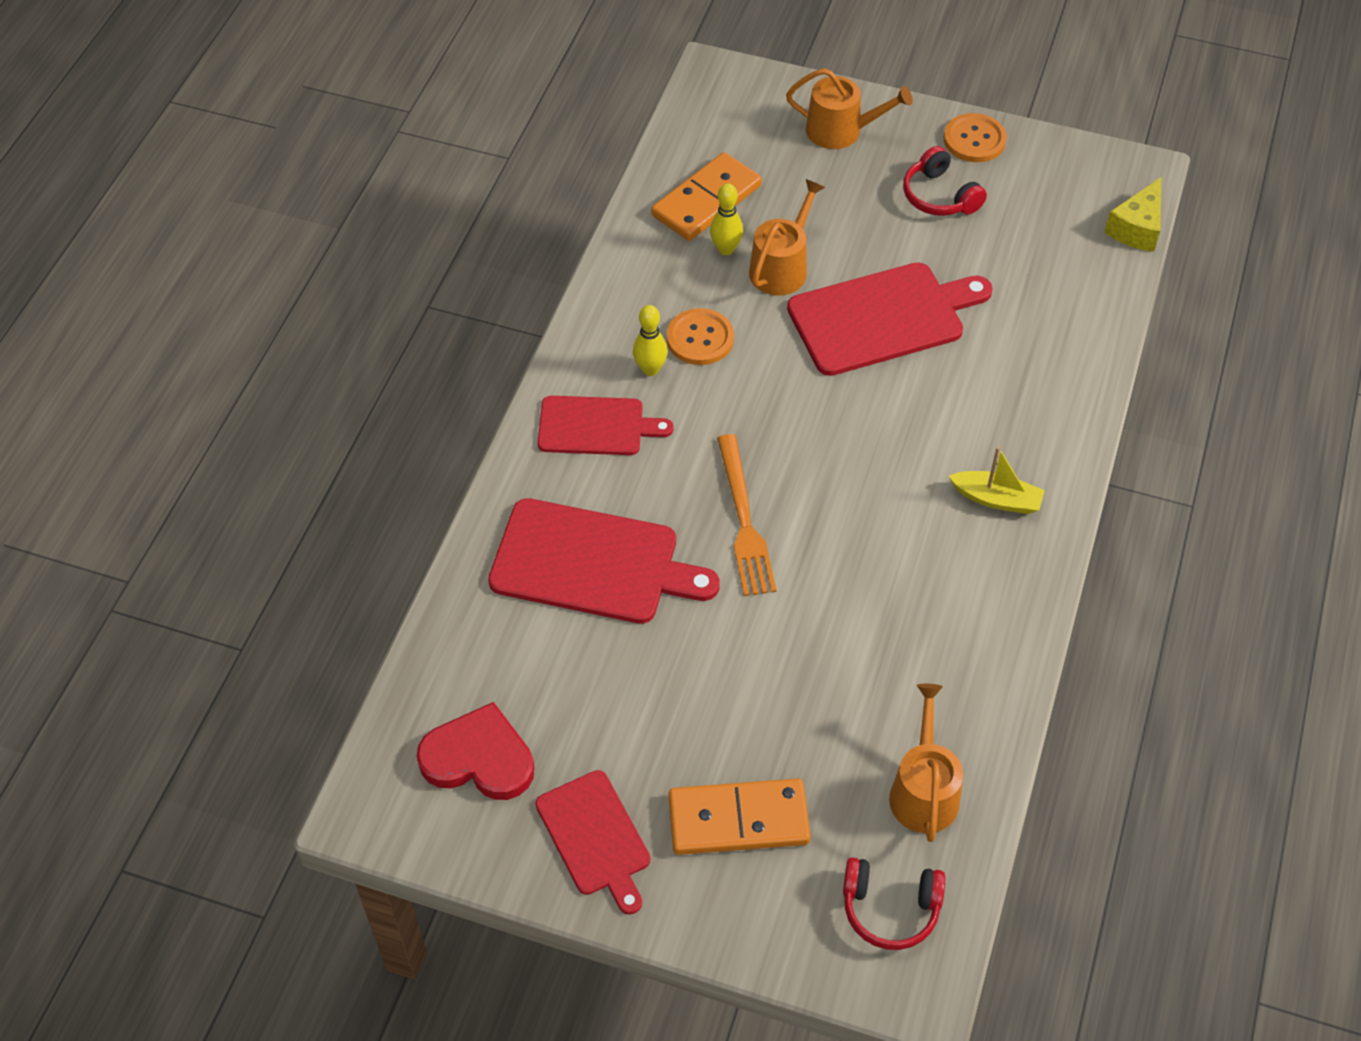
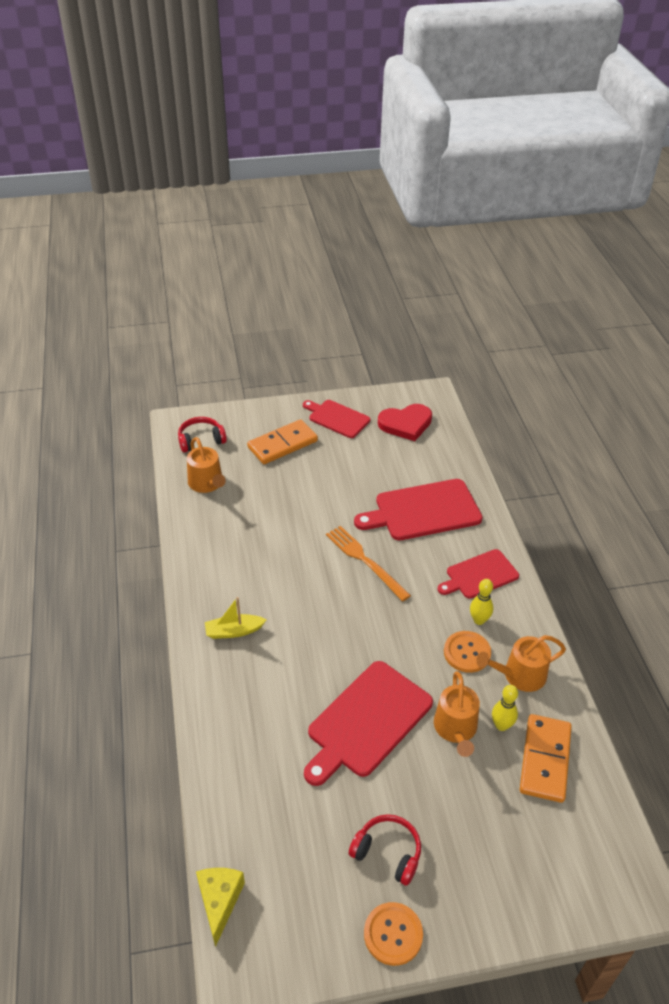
camera: 150 degrees right, 10 degrees down
(841, 131) = (502, 884): orange watering can -> orange watering can (520, 675)

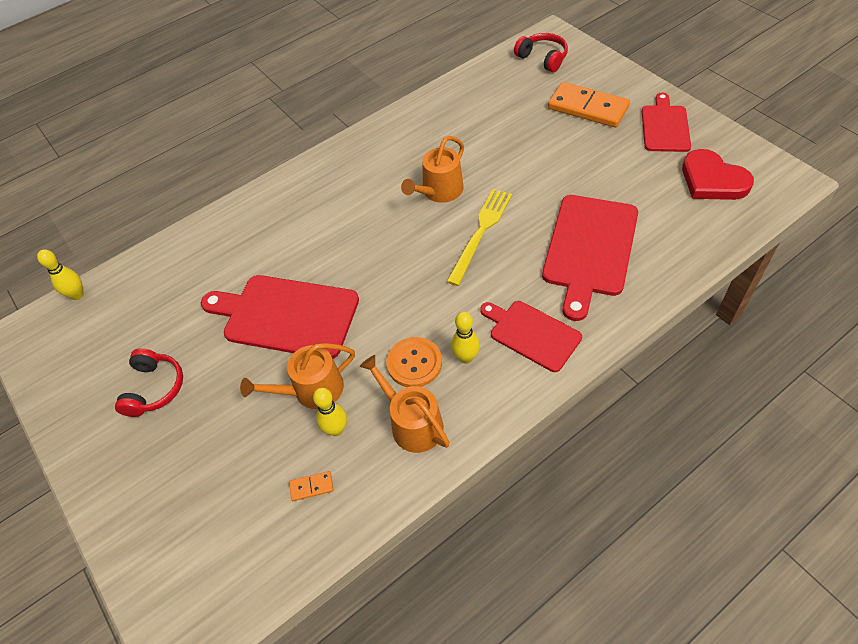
camera: 70 degrees right, 10 degrees up
(207, 483) = (492, 87): orange watering can -> orange watering can (439, 191)
(219, 901) = (77, 295): yellow cheese -> yellow bowling pin
(234, 631) = (335, 183): yellow boat -> none
(365, 561) = (480, 232): orange fork -> yellow fork
(393, 934) = (78, 424): orange button -> none
(423, 511) = (589, 249): red cutting board -> red cutting board turned 120 degrees counterclockwise
(545, 760) = (311, 487): orange domino -> orange domino, size x0.41

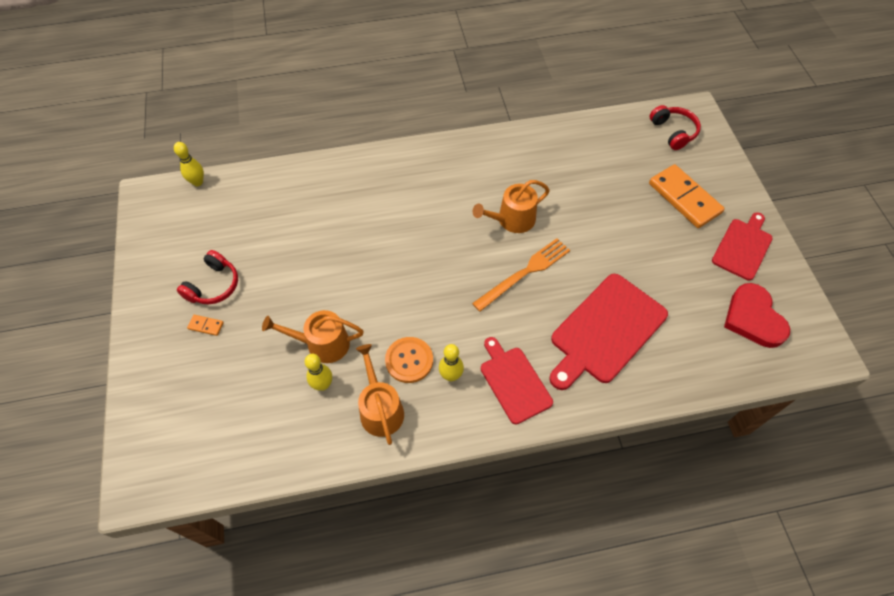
camera: 20 degrees right, 5 degrees up
(286, 315) = (336, 272): red cutting board -> none
(311, 487) = (282, 421): orange domino -> orange domino (206, 326)
(480, 232) = (524, 273): yellow fork -> orange fork

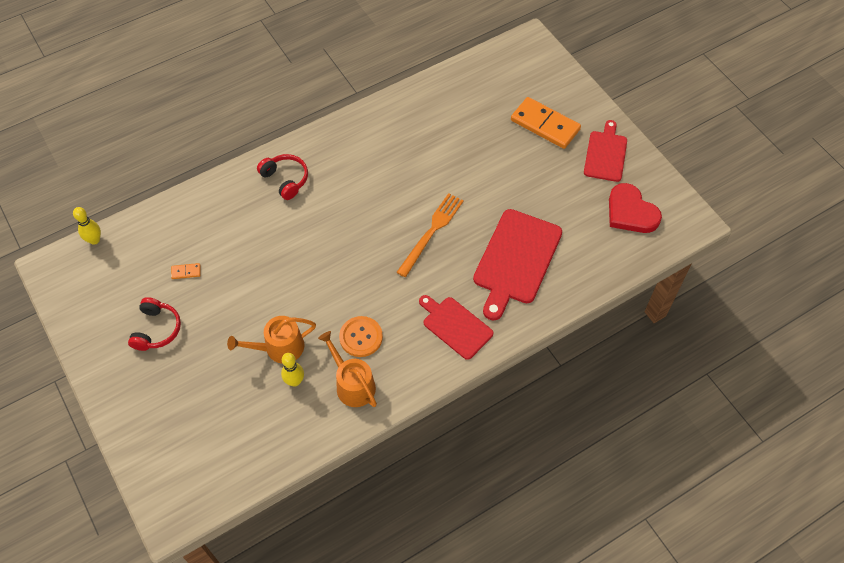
camera: 20 degrees left, 0 degrees up
(206, 326) = (166, 366): orange domino -> orange domino (186, 272)
(451, 375) = (401, 338): yellow bowling pin -> none
(512, 220) = (404, 188): orange watering can -> none
(673, 132) = (517, 66): red headphones -> red headphones (285, 179)

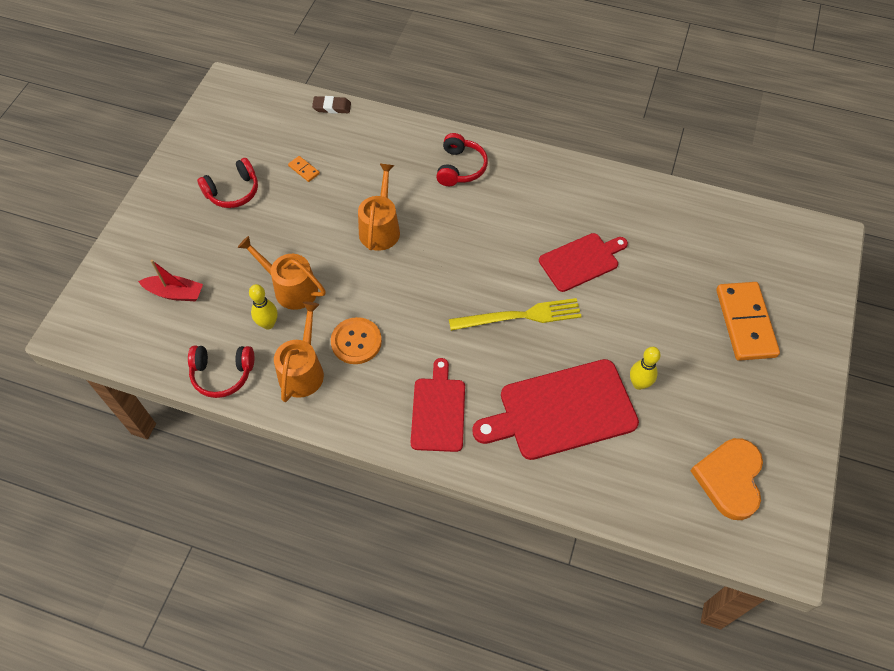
camera: 50 degrees right, 0 degrees up
(94, 240) = (277, 92): yellow bowling pin -> yellow bowling pin (639, 383)
(148, 216) = (332, 107): none -> brown eraser
(208, 425) = (175, 293): none -> red boat
(286, 260) = (380, 228): none -> orange watering can
(307, 436) = (222, 374): none -> red headphones
(431, 232) = (520, 316): orange fork -> yellow fork
(605, 154) = (774, 403): red cutting board -> red cutting board (581, 261)
(630, 212) = (729, 479): red heart -> orange heart

